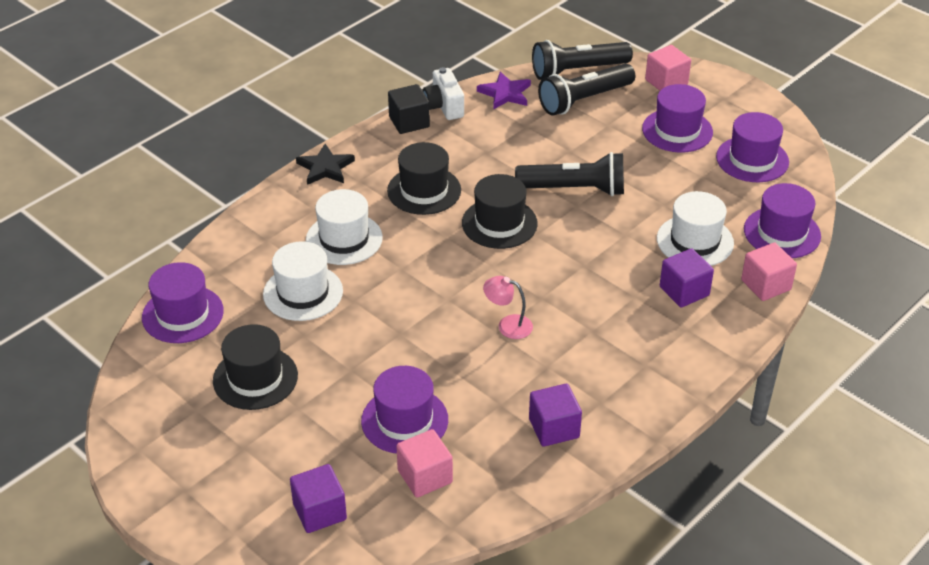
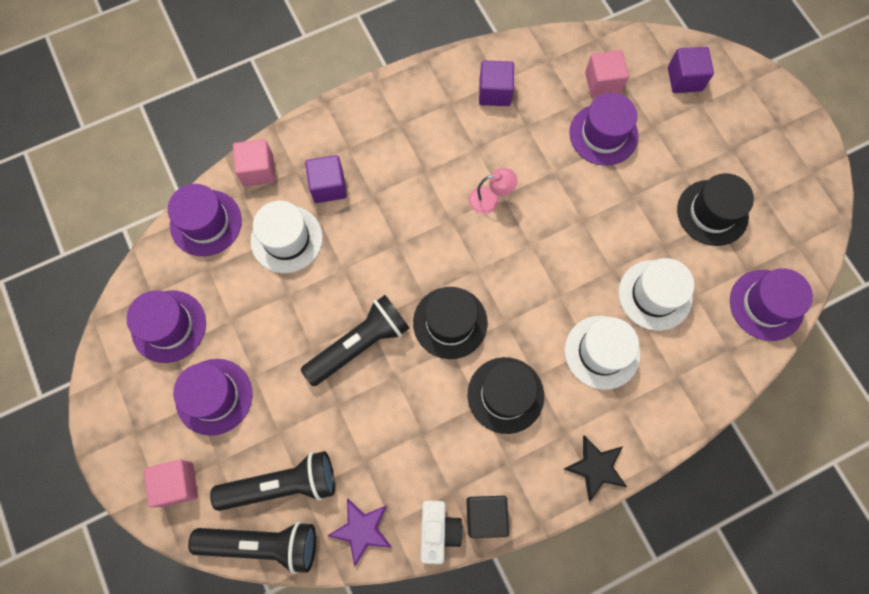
camera: 160 degrees left, 30 degrees up
(508, 325) = (490, 199): pink lamp -> pink lamp turned 45 degrees counterclockwise
(574, 189) = (359, 344): black flashlight -> black flashlight turned 120 degrees clockwise

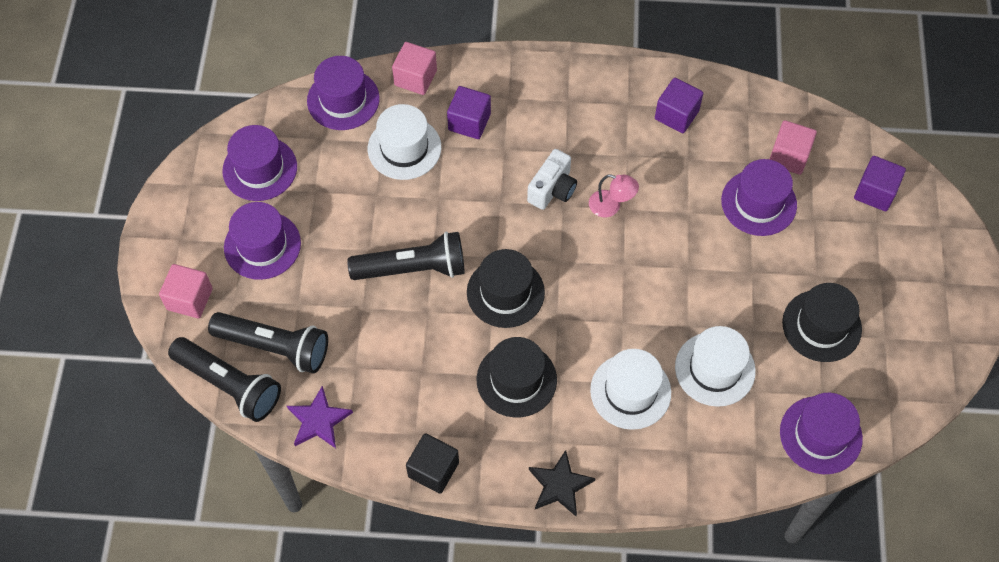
camera: 30 degrees right, 10 degrees down
(438, 531) = (384, 458): white camera -> white camera (552, 189)

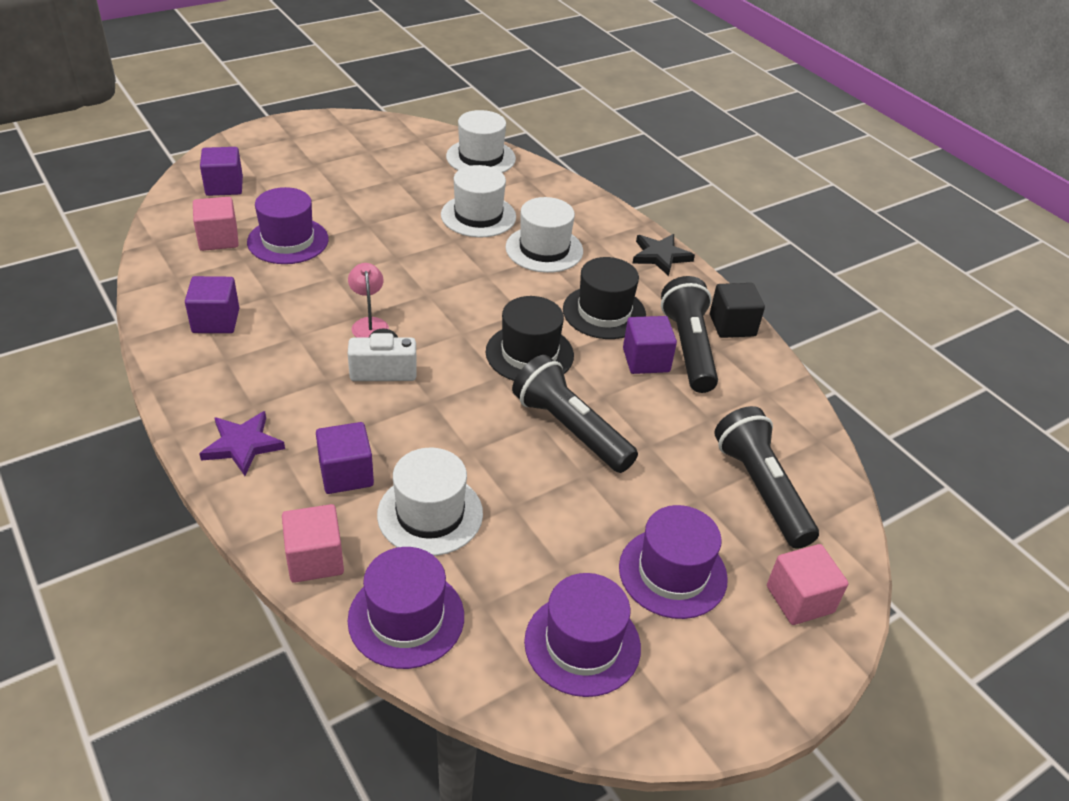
camera: 130 degrees left, 20 degrees down
(229, 385) = (834, 501): black flashlight -> black flashlight (688, 348)
(318, 420) = (783, 416): purple star -> purple star (242, 445)
(442, 369) = (646, 360): none -> purple cube
(820, 435) = (481, 157): purple hat -> white hat
(821, 326) = (386, 179): black hat -> none

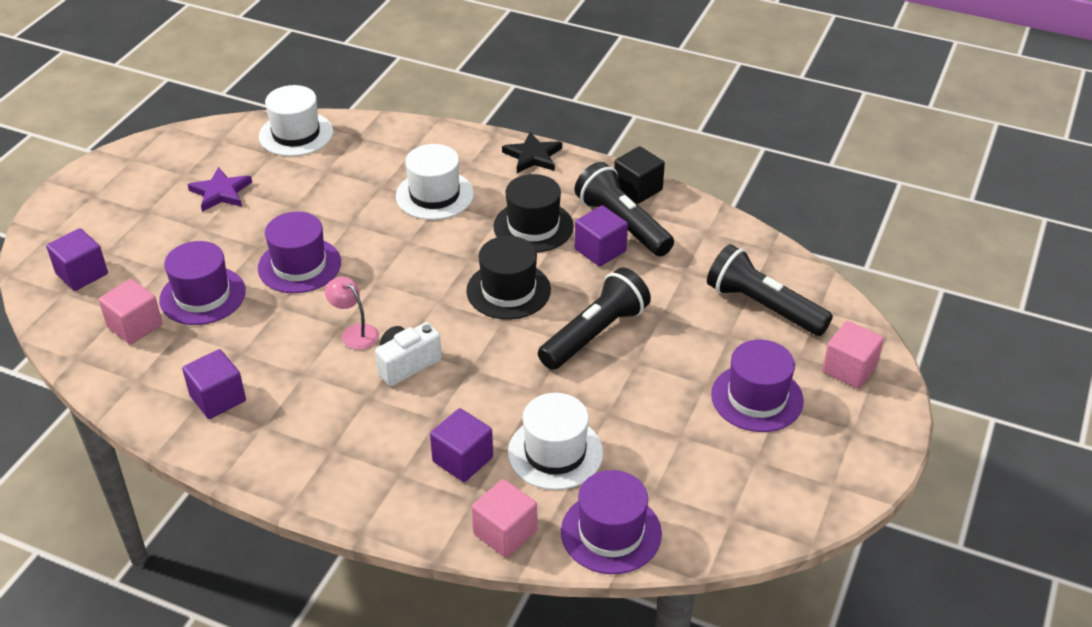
camera: 30 degrees left, 0 degrees up
(242, 445) = (357, 484): purple star -> purple star (221, 192)
(478, 216) = (349, 191): white hat -> none
(570, 429) = (595, 334): black flashlight -> black flashlight turned 120 degrees clockwise
(582, 644) = (742, 479): purple hat -> purple hat (299, 265)

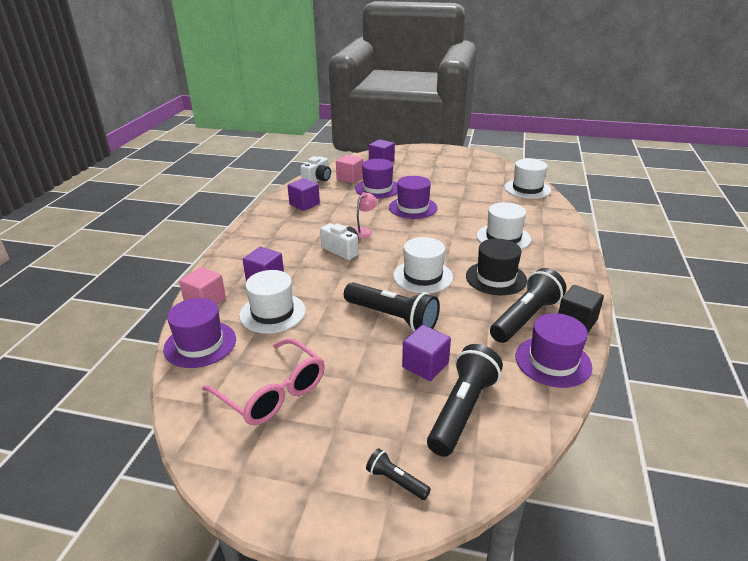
camera: 80 degrees right, 10 degrees down
(115, 372) = (317, 180): none -> white camera
(221, 192) = (460, 179): purple star -> none
(508, 290) = (423, 276): black hat -> white hat
(533, 156) = (576, 268): black star -> none
(600, 250) = (487, 310): purple cube -> purple cube (425, 365)
(718, 456) = (273, 393): none -> pink glasses
(757, 398) = (342, 412): purple hat -> purple hat (553, 361)
(849, 369) = (396, 481): pink cube -> black flashlight

